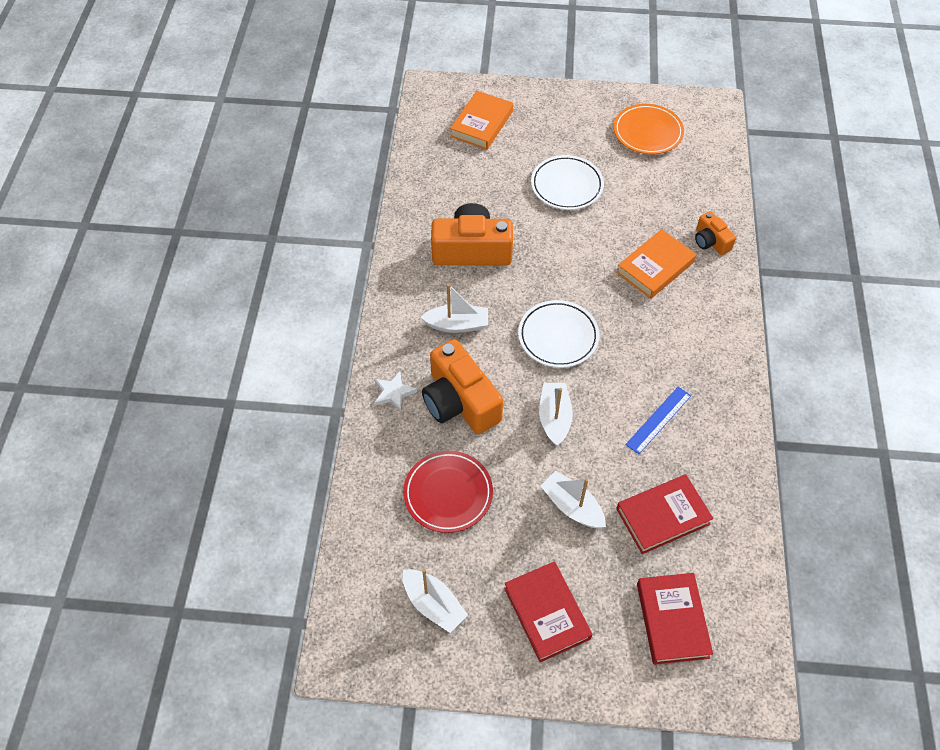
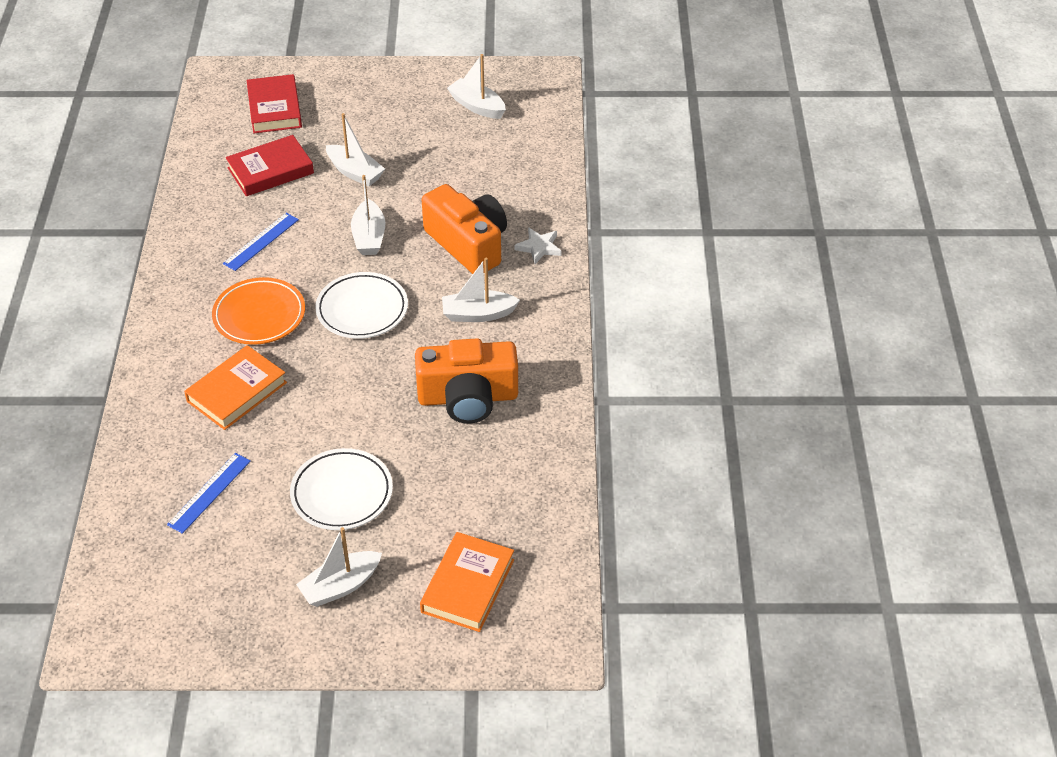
camera: 175 degrees right, 10 degrees down
(448, 493) = (472, 174): red plate -> none
(547, 613) = (380, 107): red book -> none
(564, 129) = (340, 586): none -> white boat
(647, 132) = (212, 589): orange plate -> orange plate (259, 315)
(661, 192) = (209, 492): none -> blue ruler
(710, 241) = (158, 429): orange camera -> none

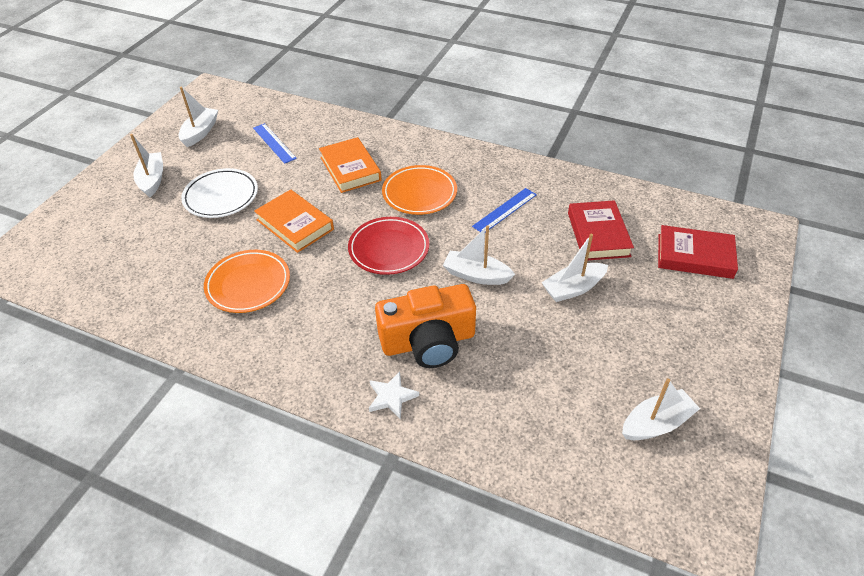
camera: 115 degrees right, 0 degrees up
(261, 241) = (505, 210): blue ruler -> blue ruler turned 75 degrees clockwise
(362, 309) = (389, 249): white plate -> red plate
(467, 586) = (92, 234): orange book -> orange book (295, 224)
(468, 397) = (248, 284): orange camera -> orange plate
(478, 314) = (334, 320): white boat -> white boat (200, 132)

